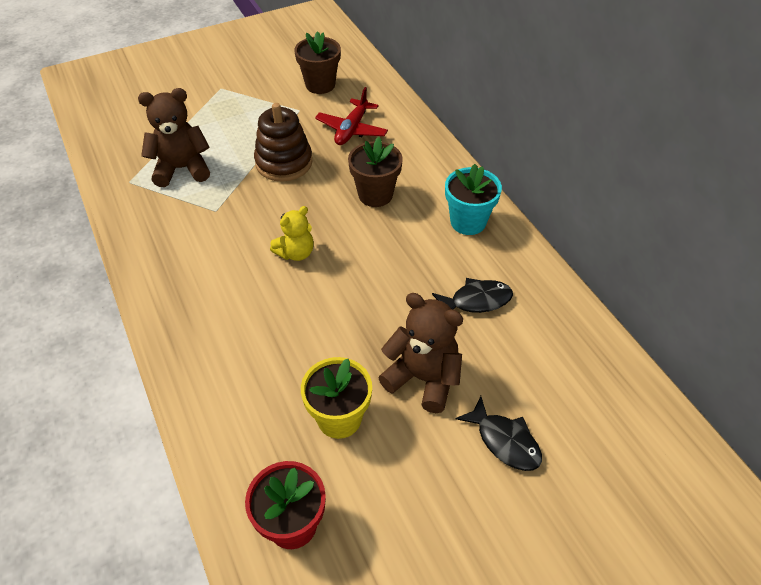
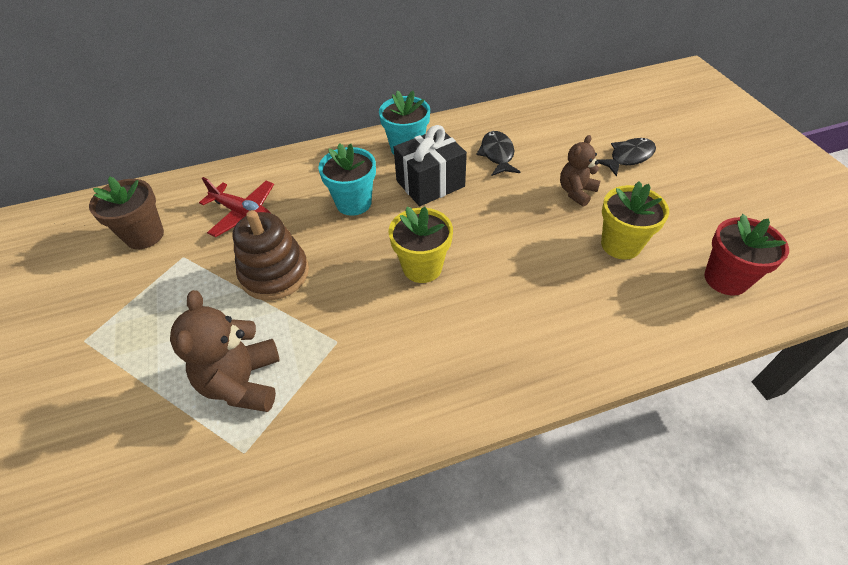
camera: 80 degrees left, 0 degrees up
(296, 253) = (422, 267): yellow teddy bear -> yellow flower pot
(375, 195) = (353, 203): brown flower pot -> turquoise flower pot
(413, 247) = (430, 184): none -> black gift
(423, 378) = (576, 192): brown teddy bear -> brown teddy bear, size x0.64

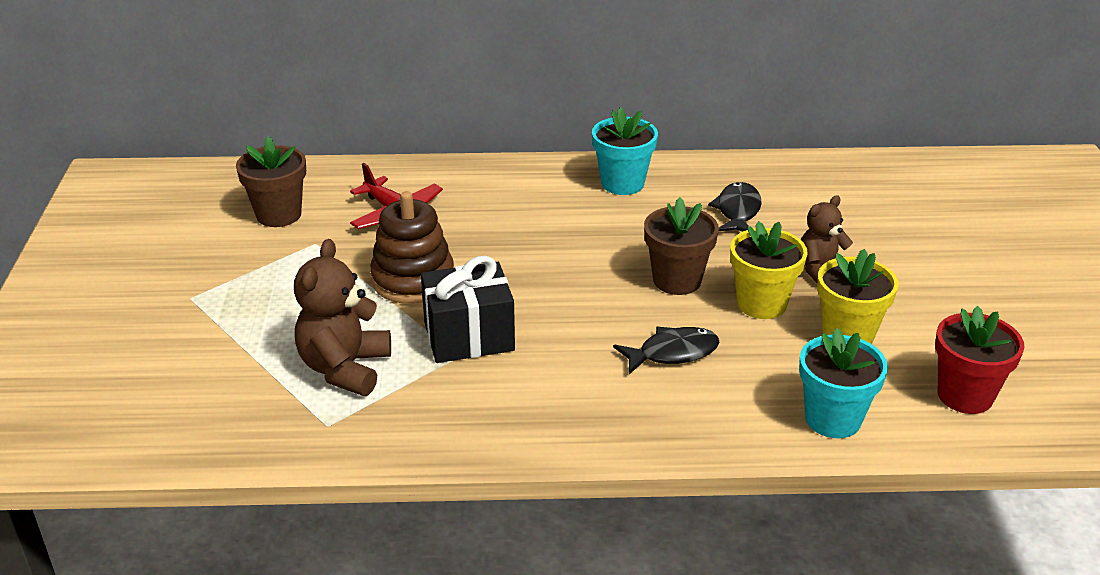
camera: 15 degrees right, 15 degrees down
(353, 203) = (532, 228): turquoise flower pot -> turquoise flower pot (833, 419)
(422, 267) = (587, 308): yellow flower pot -> yellow flower pot (761, 304)
(430, 184) = (635, 226): black gift -> black gift (469, 336)
(479, 225) = (677, 280): none -> brown flower pot
(628, 157) = (914, 246): black fish -> black fish (672, 353)

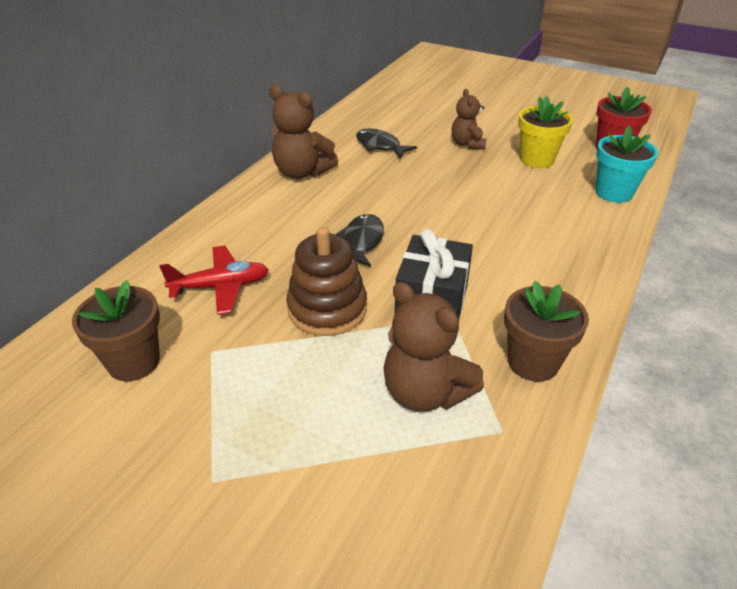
camera: 60 degrees left, 5 degrees up
(622, 183) = (302, 172): turquoise flower pot -> brown teddy bear
(672, 353) = (515, 222): black fish -> black fish (362, 241)
(677, 280) = (436, 192): brown flower pot -> brown flower pot (533, 362)
(761, 304) = (486, 174): yellow flower pot -> none

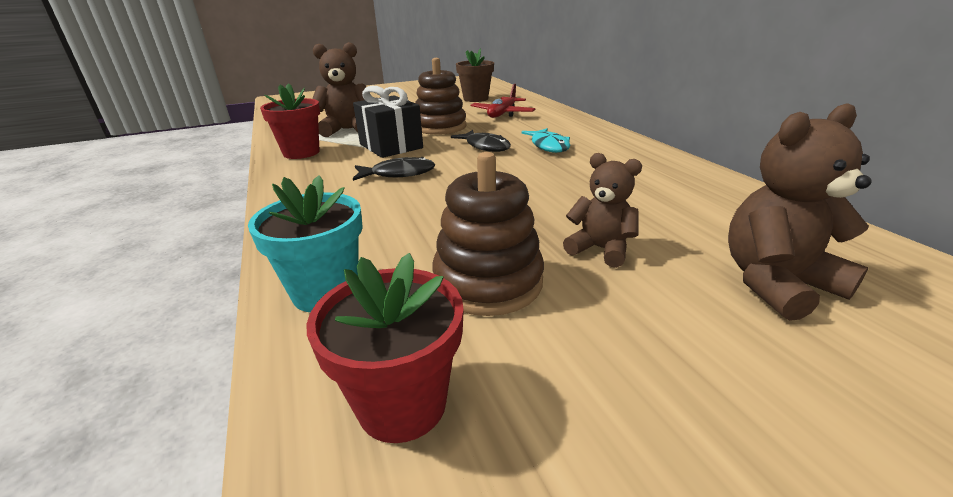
camera: 130 degrees right, 10 degrees down
(302, 172) = (623, 152): brown teddy bear -> brown teddy bear (775, 283)
(322, 209) = (548, 146): none -> turquoise fish
(380, 146) = (650, 195): black fish -> black fish (398, 174)
(533, 362) = (301, 153): brown flower pot -> red flower pot
(537, 159) = (488, 282): yellow flower pot -> brown stacking toy

